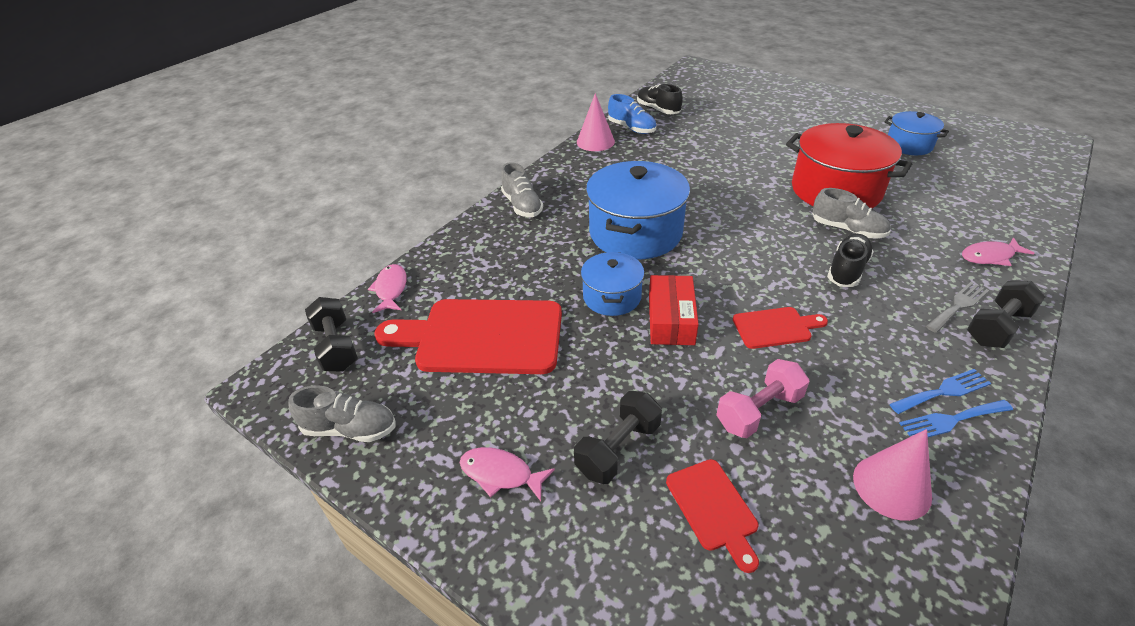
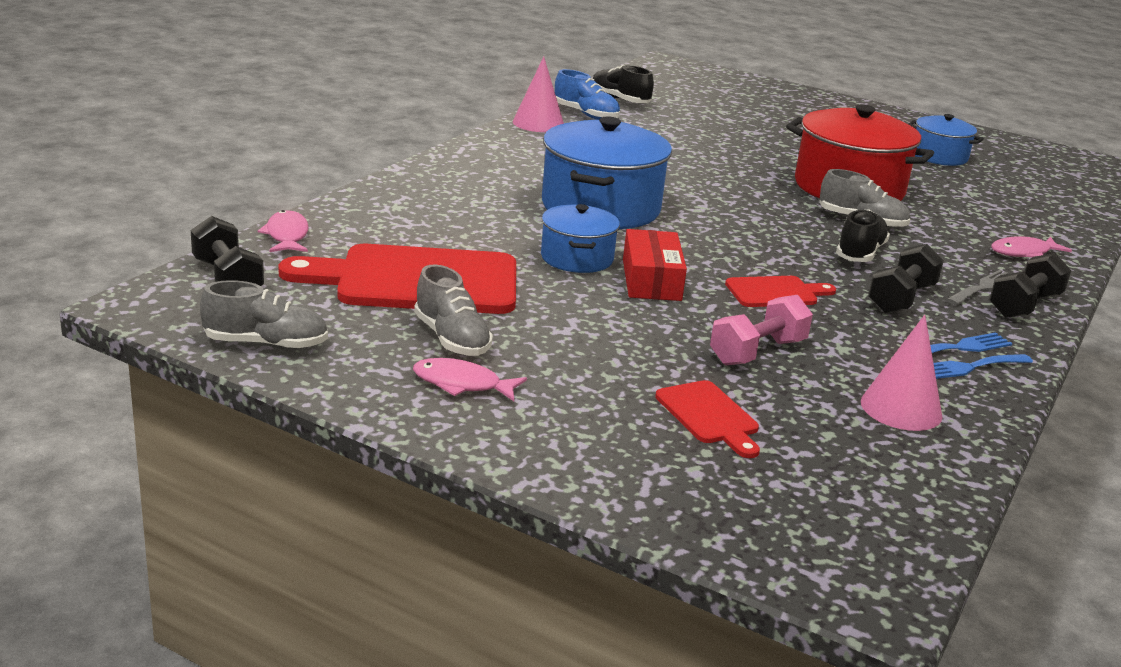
camera: 10 degrees left, 15 degrees down
(522, 205) = (448, 174): grey shoe -> grey shoe (451, 339)
(618, 449) = (598, 372): black dumbbell -> black dumbbell (901, 299)

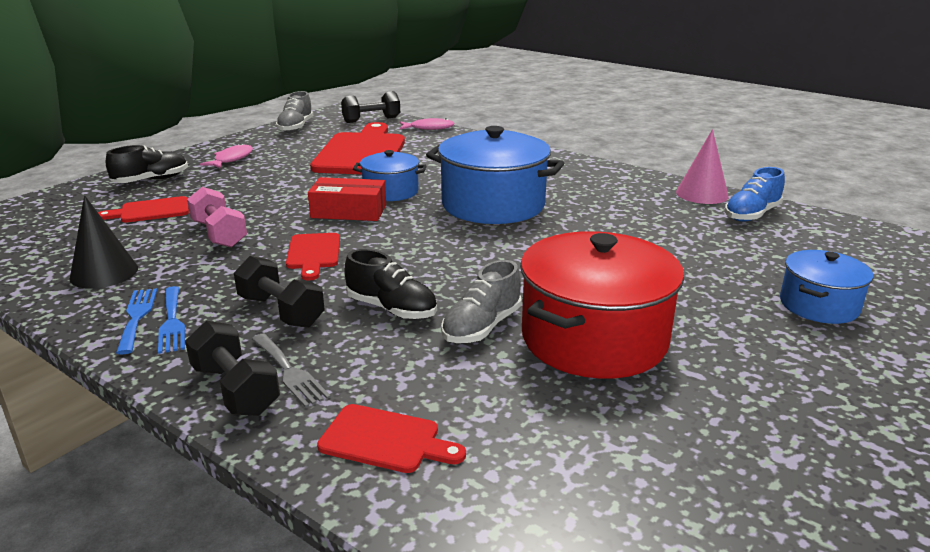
camera: 100 degrees right, 0 degrees up
(451, 339) = (283, 158): grey shoe -> none
(619, 100) = (828, 234): black shoe -> black shoe (151, 180)
(901, 408) = (104, 273): pink cone -> black cone
(939, 156) = (805, 466): blue pot -> blue pot (819, 305)
(1024, 253) = (385, 440): pink fish -> red cutting board

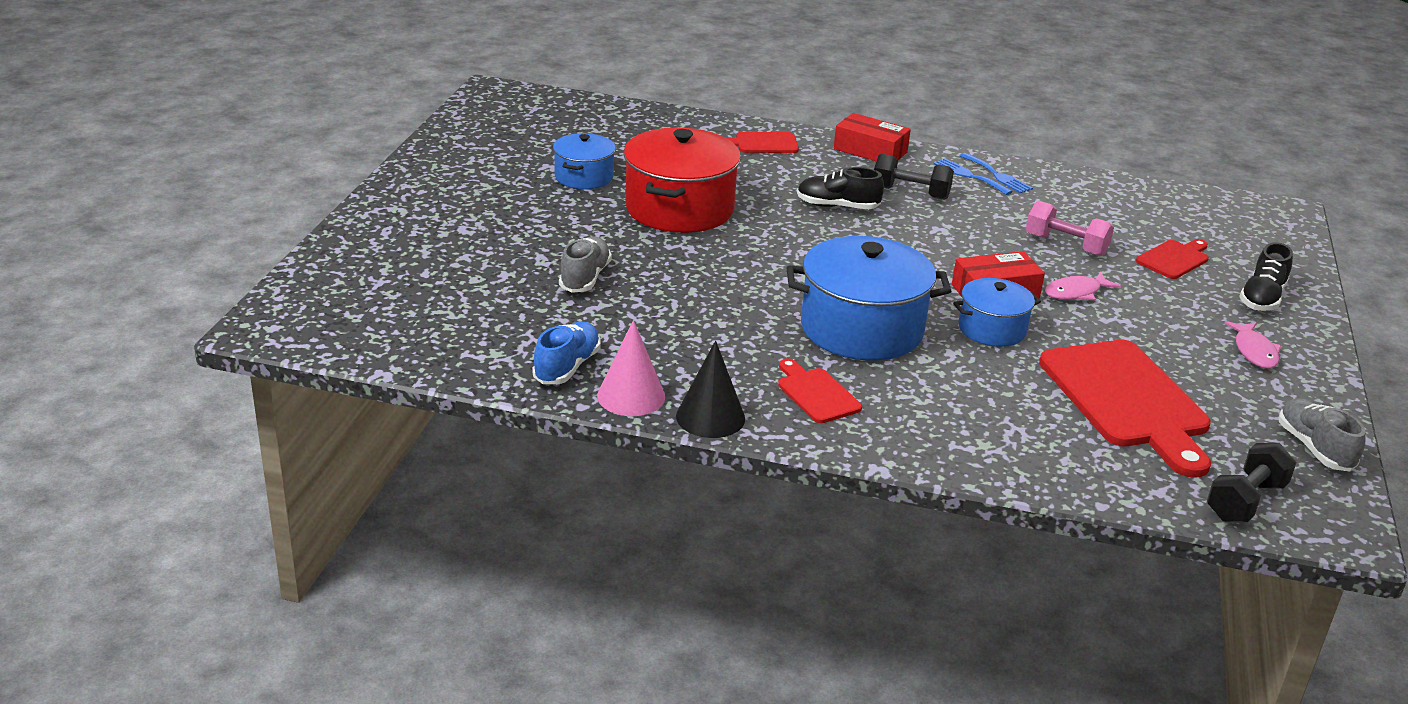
camera: 155 degrees right, 5 degrees up
(104, 273) = (1082, 198): black cone -> black cone (710, 417)
(235, 390) = (870, 150): black dumbbell -> red box
(289, 372) = (853, 162): grey fork -> none
(313, 253) = (957, 240): red cutting board -> red cutting board (816, 394)
(429, 128) = (1124, 494): pink fish -> pink fish (1076, 293)
(482, 327) = (762, 204): grey shoe -> grey shoe (585, 278)
(819, 305) = (511, 261): blue pot -> blue pot (584, 177)

